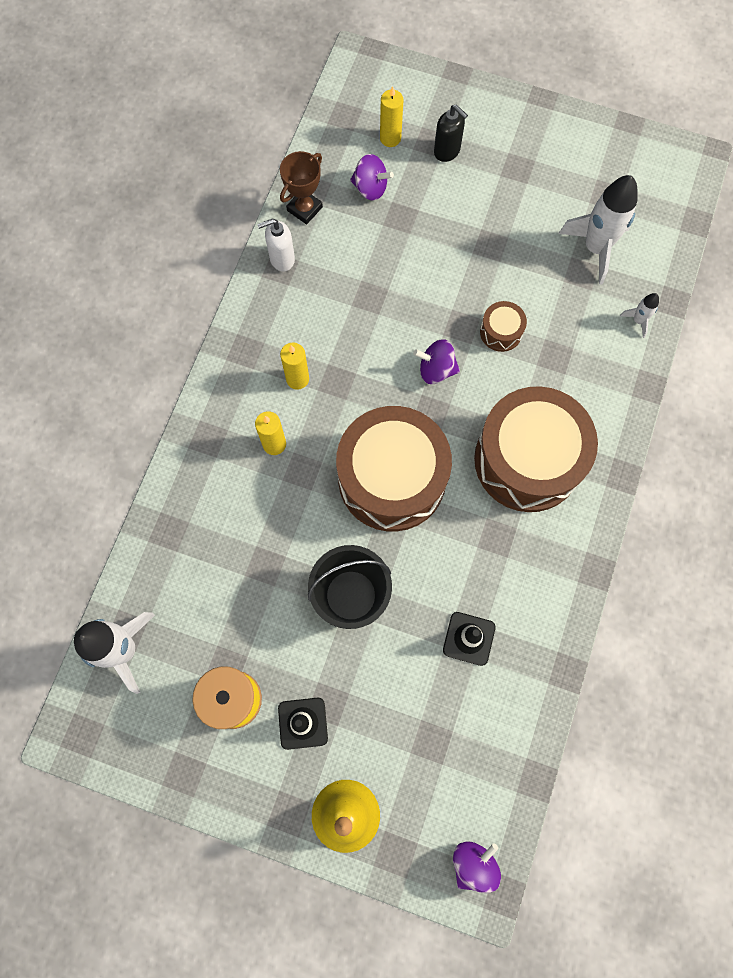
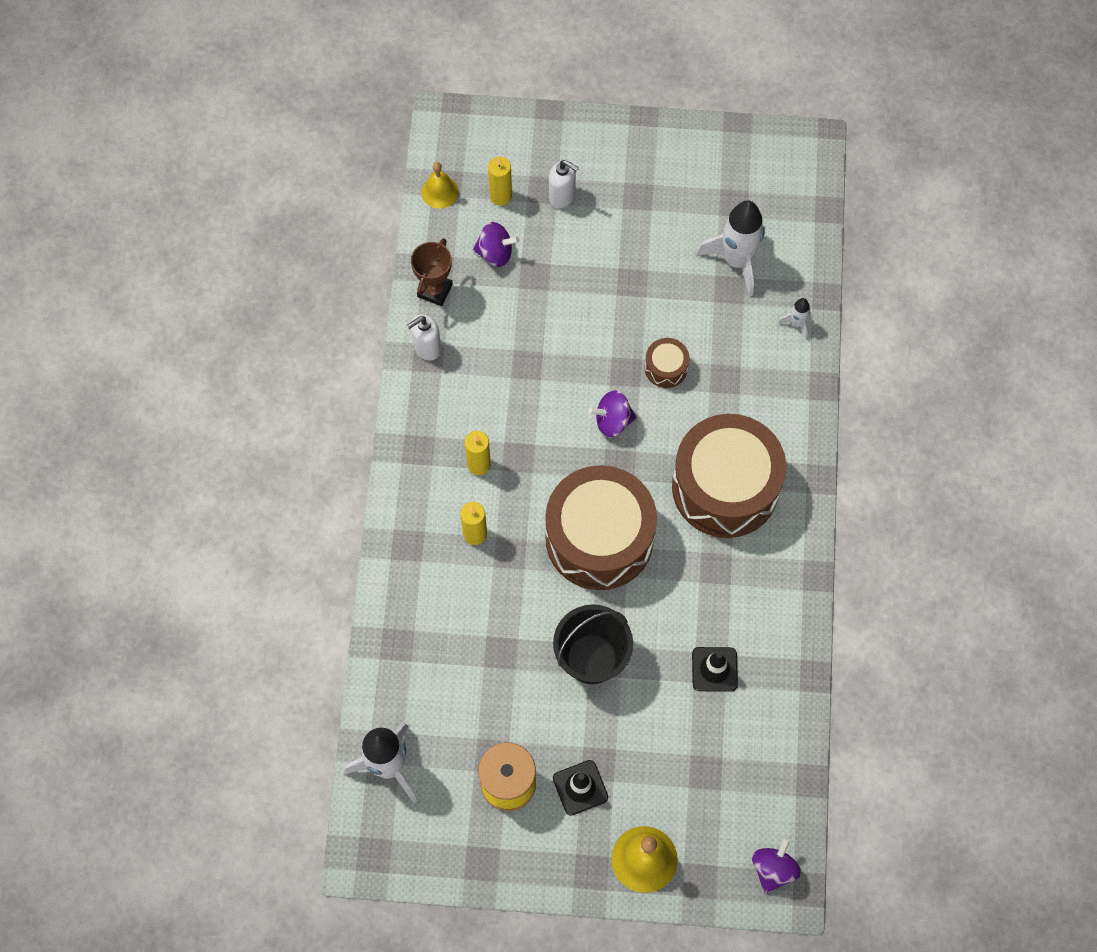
camera: 15 degrees left, 5 degrees down
(335, 122) = (439, 192): none -> yellow bell
(447, 151) = (562, 196): black soap dispenser -> white soap dispenser

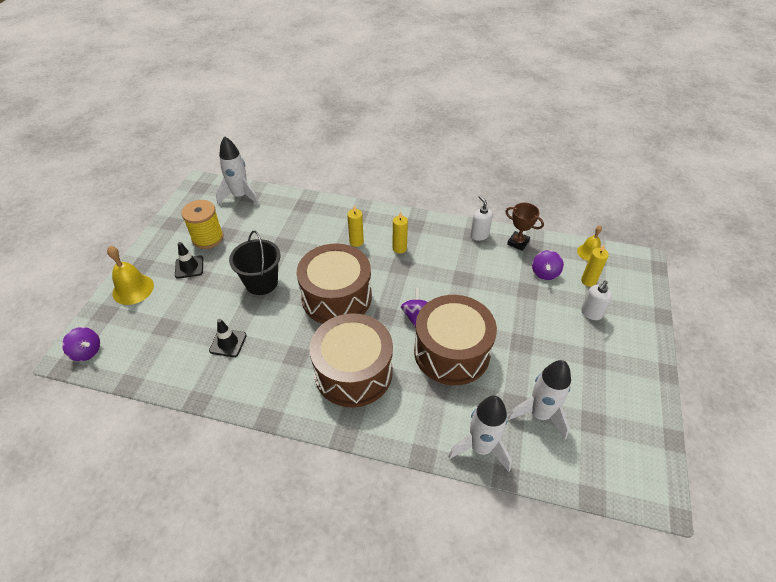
camera: 100 degrees right, 20 degrees down
(666, 368) = (451, 352): brown drum -> brown drum, size x2.42
(796, 323) = (481, 448): white rocket -> white rocket, size x2.18

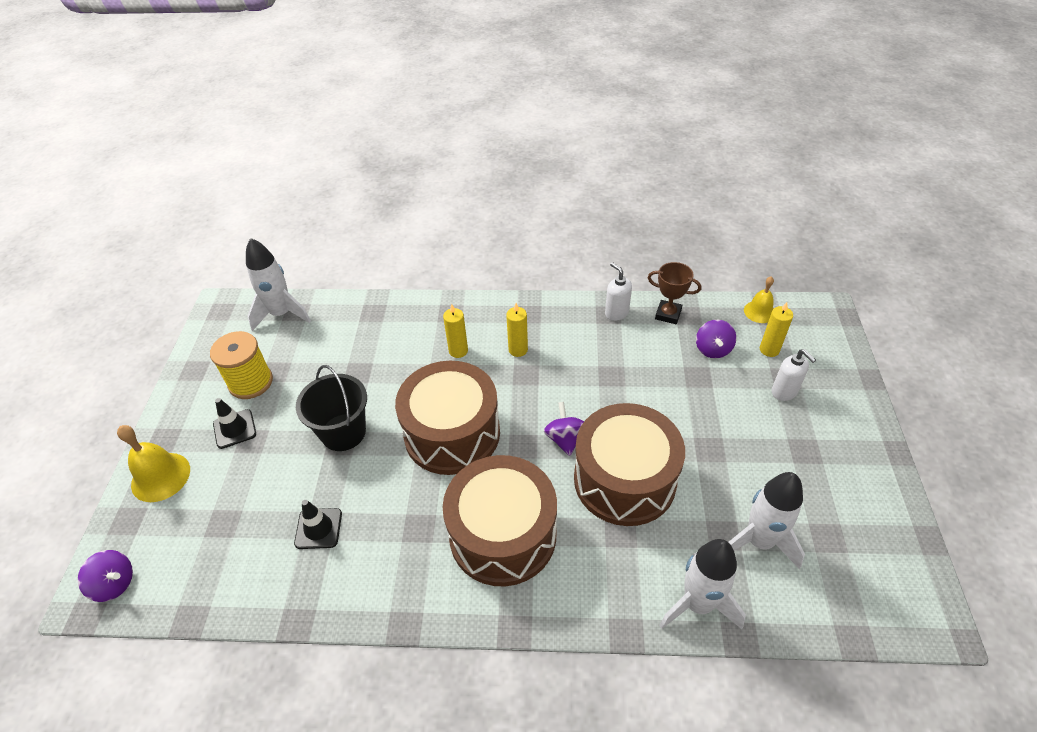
camera: 10 degrees left, 0 degrees up
(591, 313) = (784, 392): white soap dispenser -> white soap dispenser turned 60 degrees counterclockwise

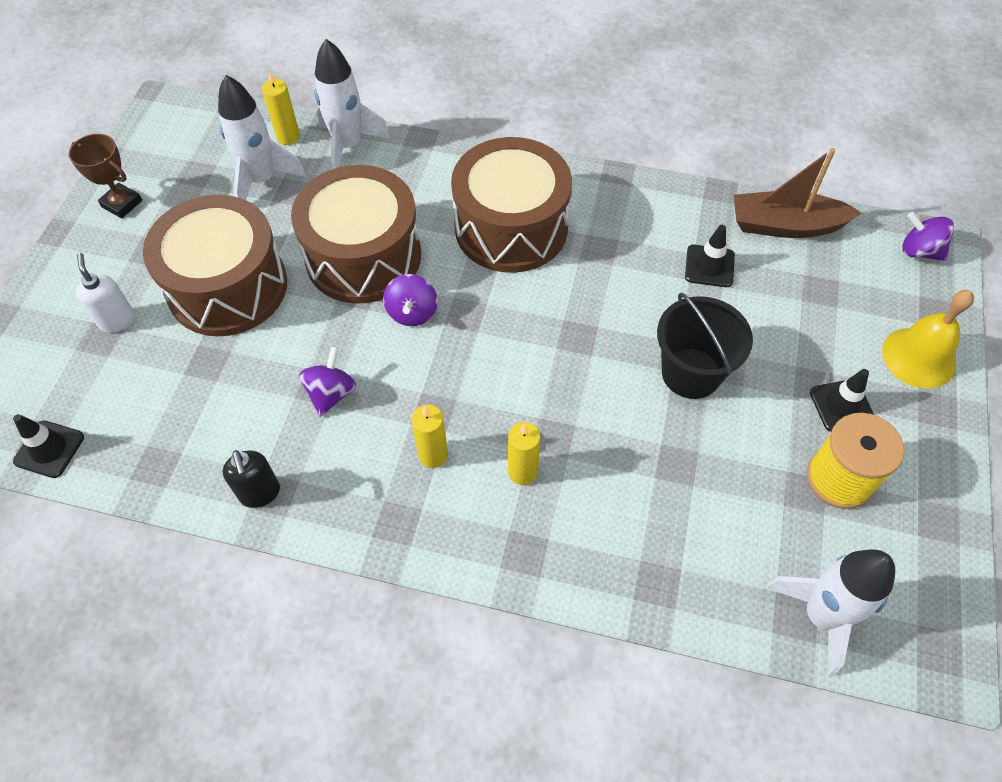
camera: 170 degrees left, 10 degrees up
(237, 589) = (785, 226): none -> brown boat
(452, 433) = (549, 345): brown drum -> brown drum (228, 287)
(616, 313) = (260, 493): white soap dispenser -> black soap dispenser
(668, 314) = (184, 473): brown trophy -> brown trophy (122, 203)
(712, 349) = (161, 399): purple spinning top -> purple spinning top (331, 393)
(759, 311) = (49, 449): yellow bell -> black traffic cone
(769, 350) = (87, 383): yellow candle -> yellow candle (288, 137)

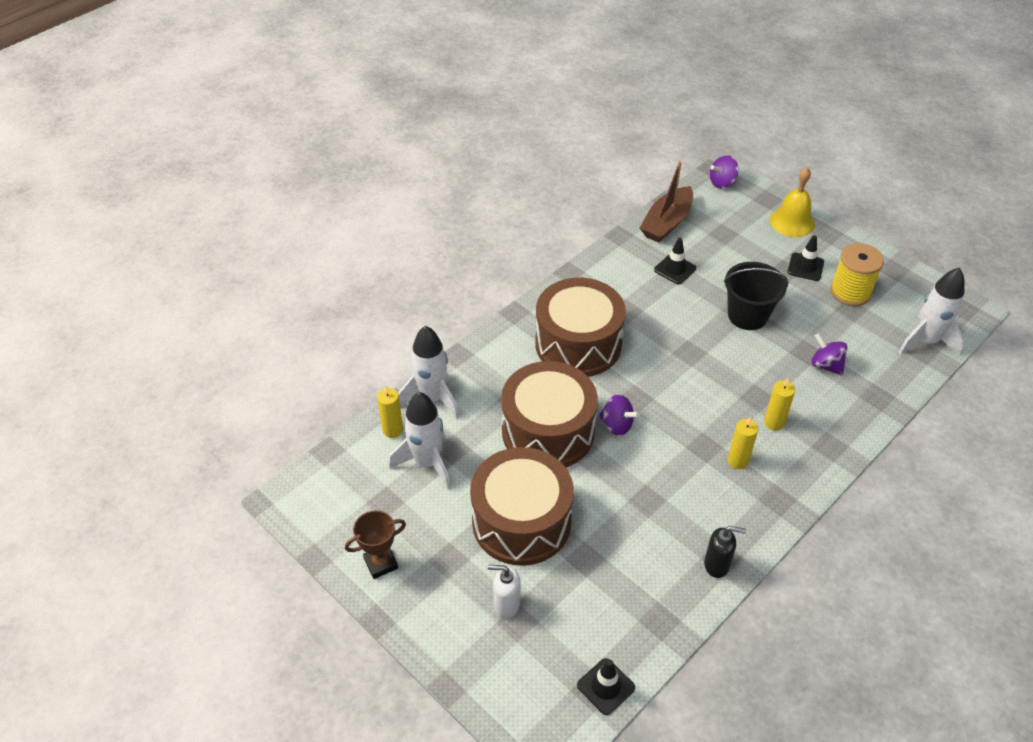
camera: 60 degrees left, 10 degrees down
(331, 393) = (657, 495): purple spinning top -> purple spinning top (826, 365)

